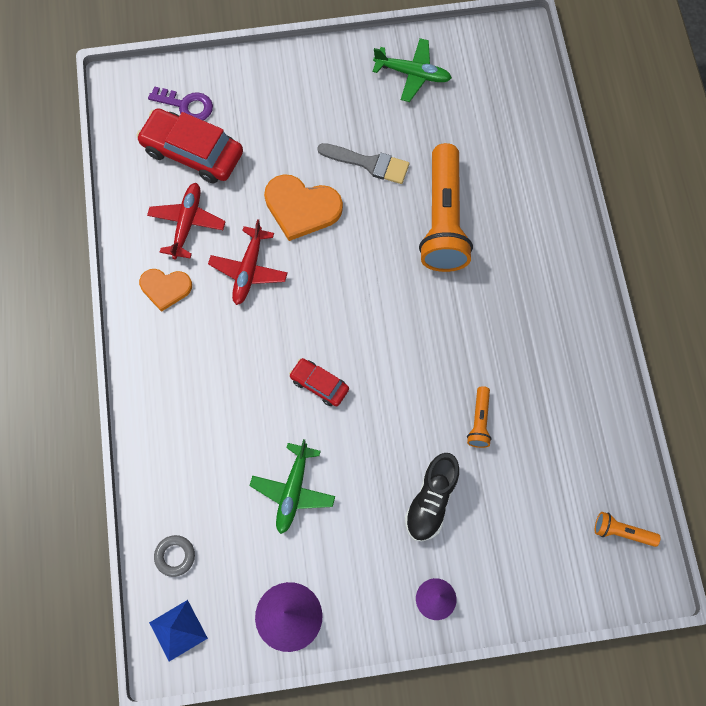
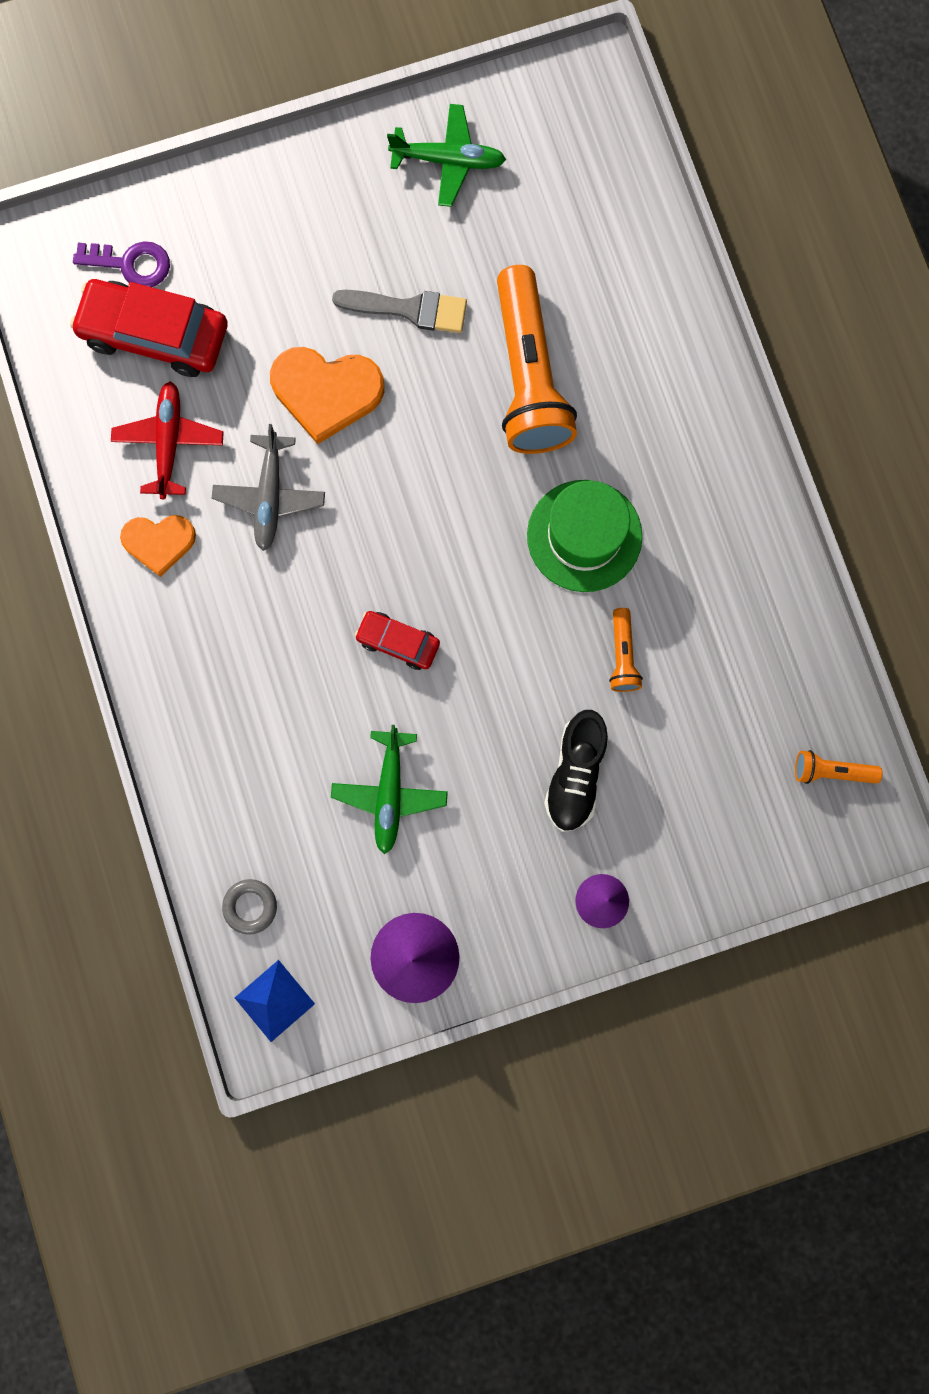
camera: 10 degrees left, 10 degrees up
(249, 270) = (270, 496): red plane -> grey plane
(465, 333) = (584, 536): none -> green hat

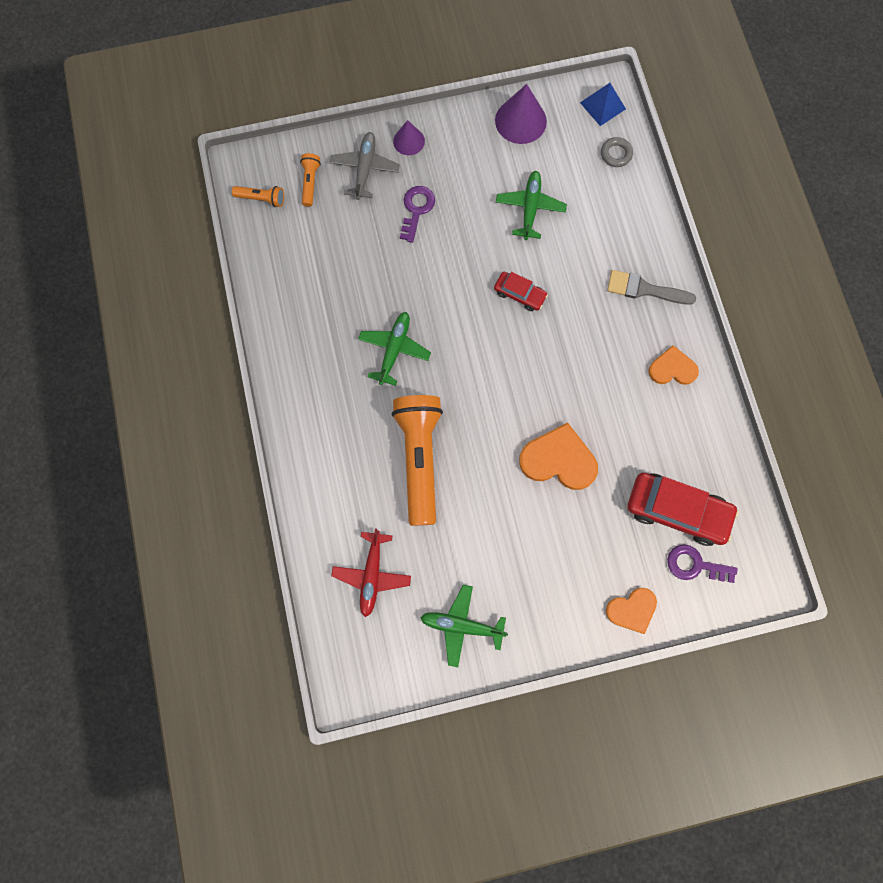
camera: 175 degrees left, 5 degrees down
(169, 442) = (666, 434): red plane -> red plane (372, 575)
(218, 199) = (632, 610): none -> orange heart
(270, 496) = (599, 392): grey plane -> grey plane (365, 169)
(409, 309) = (498, 513): grey brush -> grey brush (644, 289)
(575, 774) = (416, 209): black shoe -> purple key
(584, 536) = (394, 349): green hat -> green plane
(622, 655) = (379, 274): orange flashlight -> orange flashlight (310, 183)

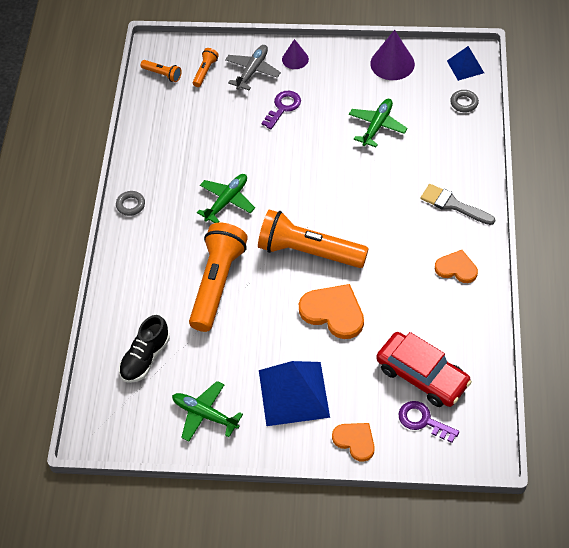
camera: 20 degrees right, 20 degrees down
(286, 383) = (130, 205): none -> grey ring
(372, 575) = (145, 358): red plane -> black shoe
(507, 390) = (308, 251): none -> orange flashlight
(519, 294) = (345, 185): red car -> none
(548, 571) = (294, 393): none -> blue pyramid
(632, 610) = (355, 441): orange heart -> orange heart turned 135 degrees counterclockwise

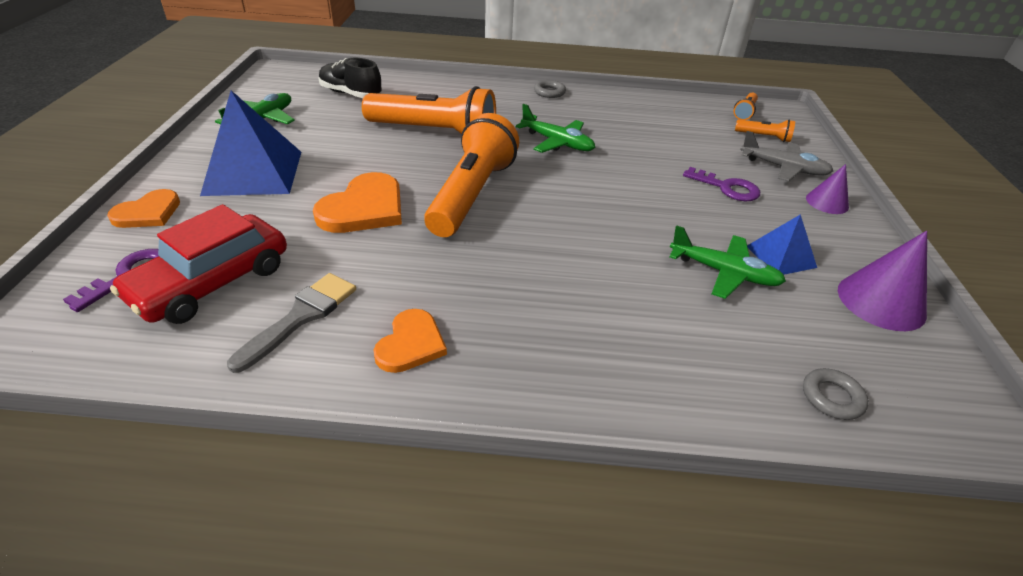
camera: 85 degrees right, 15 degrees down
(453, 205) = (558, 353): grey brush -> grey brush (301, 317)
(465, 66) = (941, 411): blue pyramid -> blue pyramid (781, 256)

